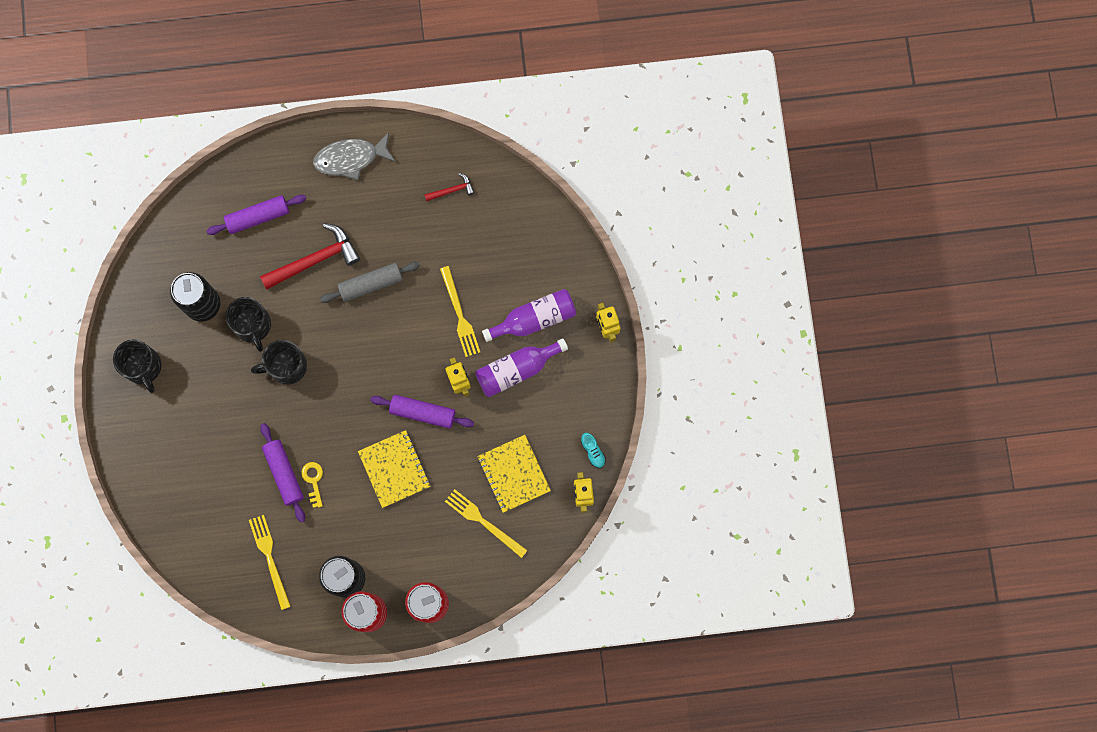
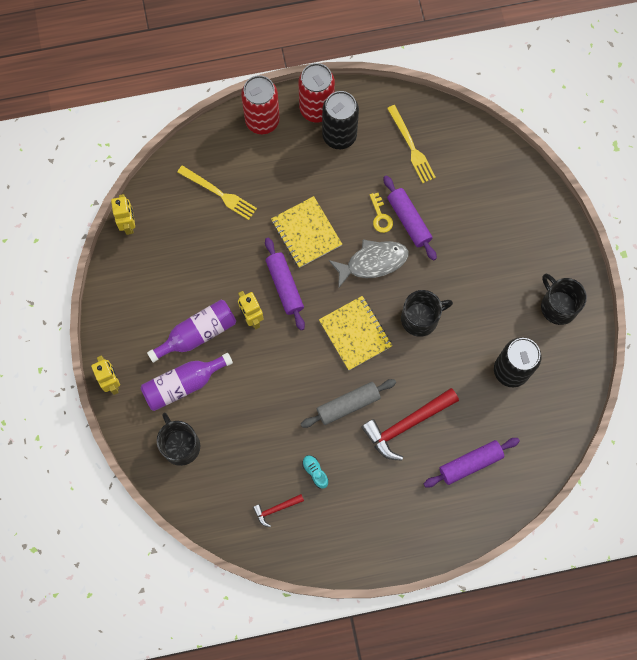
camera: 175 degrees right, 5 degrees down
(252, 325) = (459, 354): black mug -> black mug (180, 445)
(351, 158) = (384, 534): grey fish -> grey fish (373, 262)
(423, 413) = (284, 286): purple rolling pin -> purple rolling pin turned 60 degrees clockwise
(460, 314) = (257, 382): yellow fork -> none
(513, 474) = (194, 238): yellow notebook -> yellow notebook (355, 333)
(593, 451) = (120, 264): turquoise shoe -> turquoise shoe (315, 472)

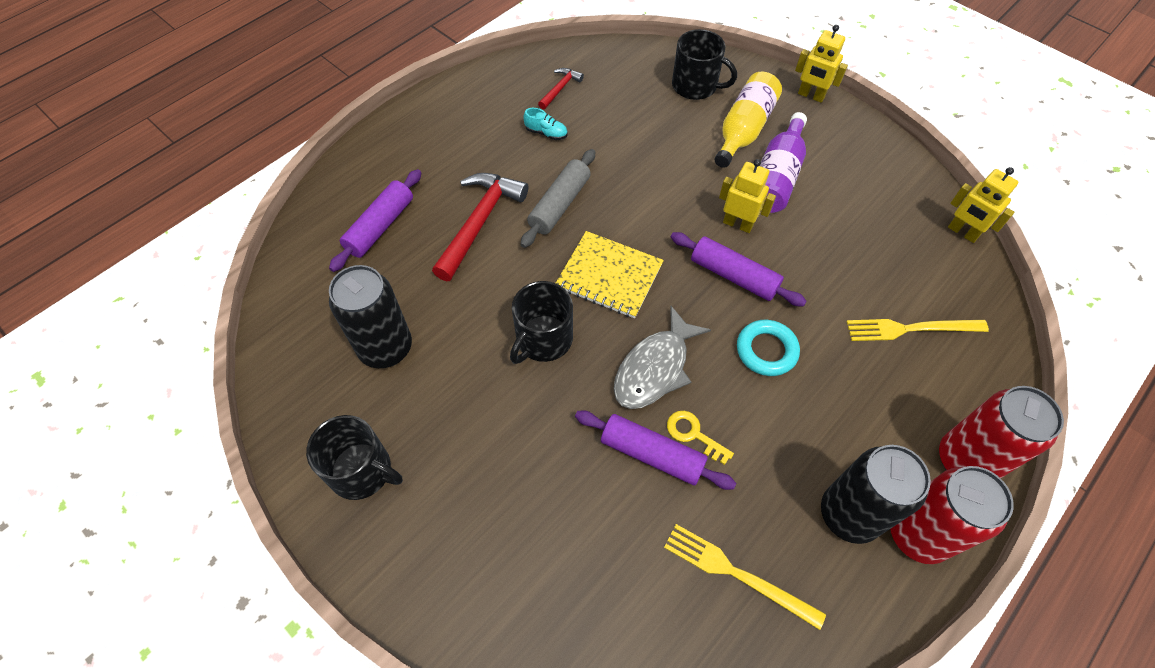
camera: 145 degrees right, 15 degrees down
(183, 384) = (744, 130): purple bottle -> yellow bottle
(306, 233) = (766, 350): yellow notebook -> turquoise ring

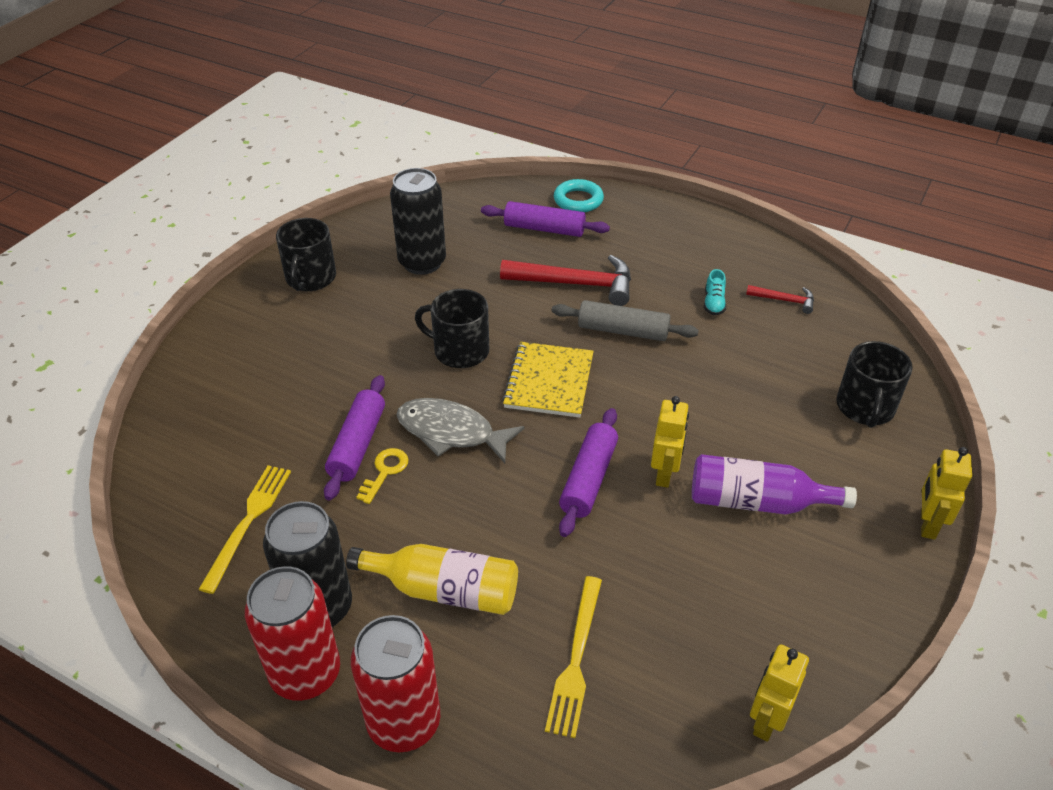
camera: 75 degrees right, 15 degrees down
(744, 130) = (819, 462): yellow bottle -> yellow bottle (444, 590)
(766, 350) = (499, 518): turquoise ring -> turquoise ring (578, 200)
(911, 329) = (576, 659): yellow fork -> yellow fork turned 150 degrees counterclockwise

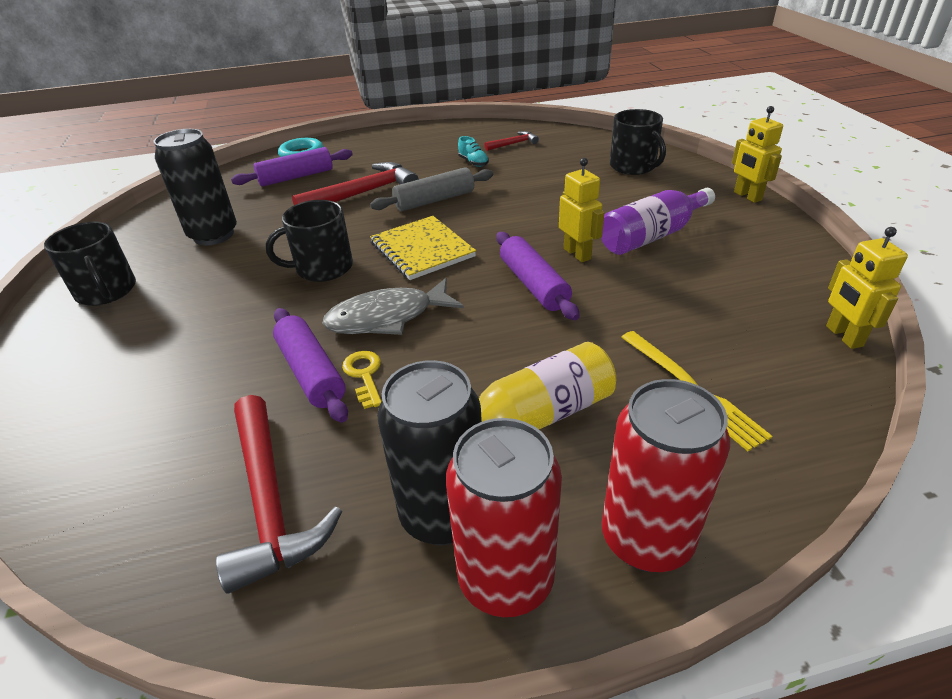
camera: 40 degrees left, 5 degrees down
(248, 522) = (270, 501): yellow fork -> red hammer

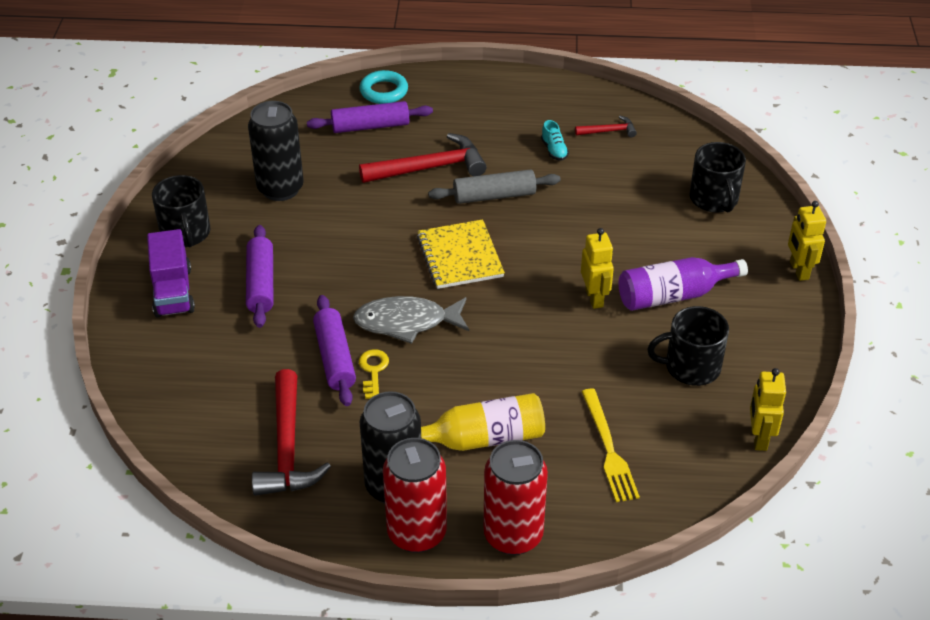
camera: 15 degrees right, 5 degrees up
(90, 350) = (173, 292): none -> purple truck
(323, 268) = (368, 255): black mug -> black mug (691, 367)
(533, 284) = (539, 321): purple rolling pin -> purple rolling pin (261, 284)

